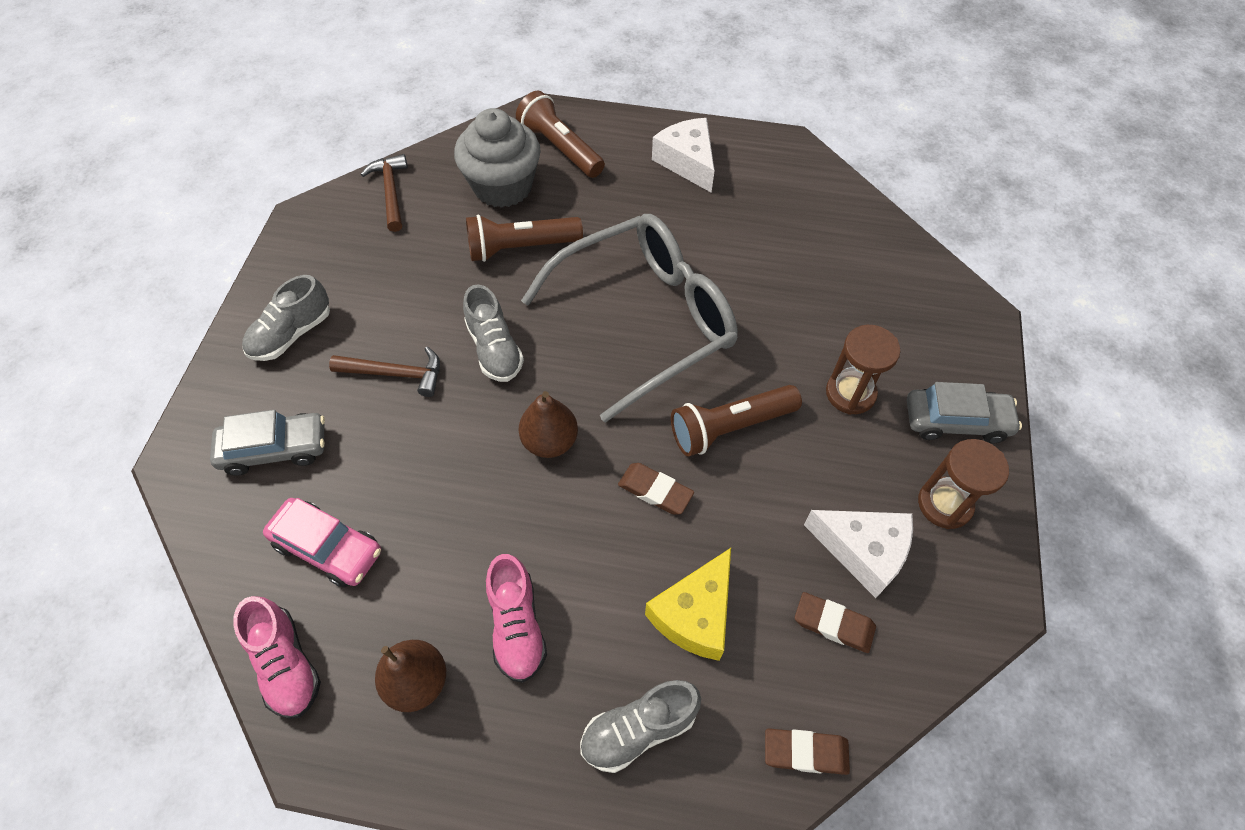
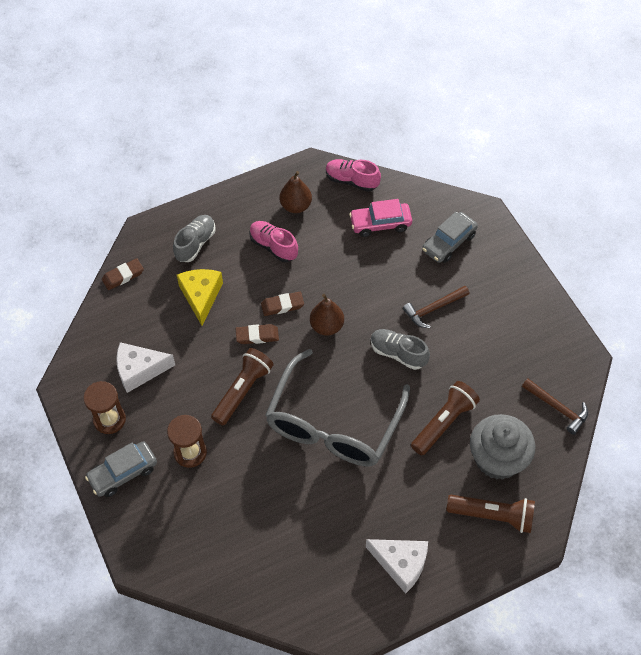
camera: 145 degrees right, 0 degrees up
(291, 334) = (507, 294): grey shoe -> none
(833, 624) = (137, 330): brown eraser -> brown eraser (282, 305)

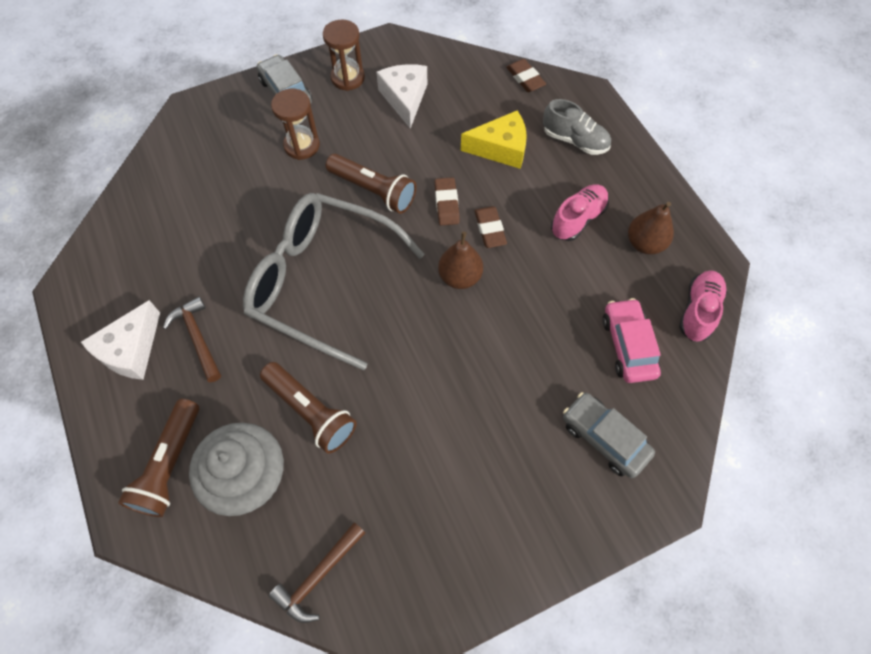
camera: 90 degrees right, 5 degrees up
(398, 353) = (418, 359): grey shoe -> none
(433, 309) = (488, 409): brown hammer -> brown hammer (197, 338)

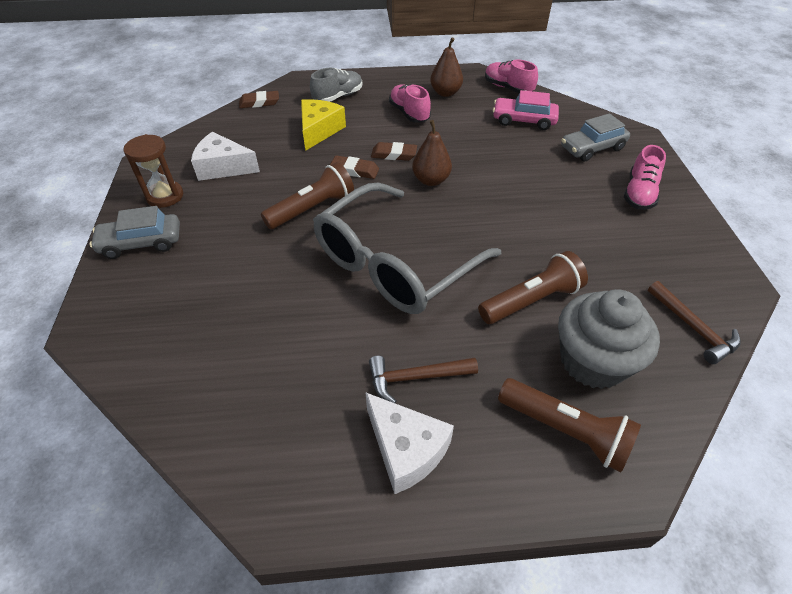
camera: 70 degrees left, 15 degrees down
(302, 145) = (222, 245): brown hourglass -> none
(529, 505) = (639, 194): none -> pink shoe

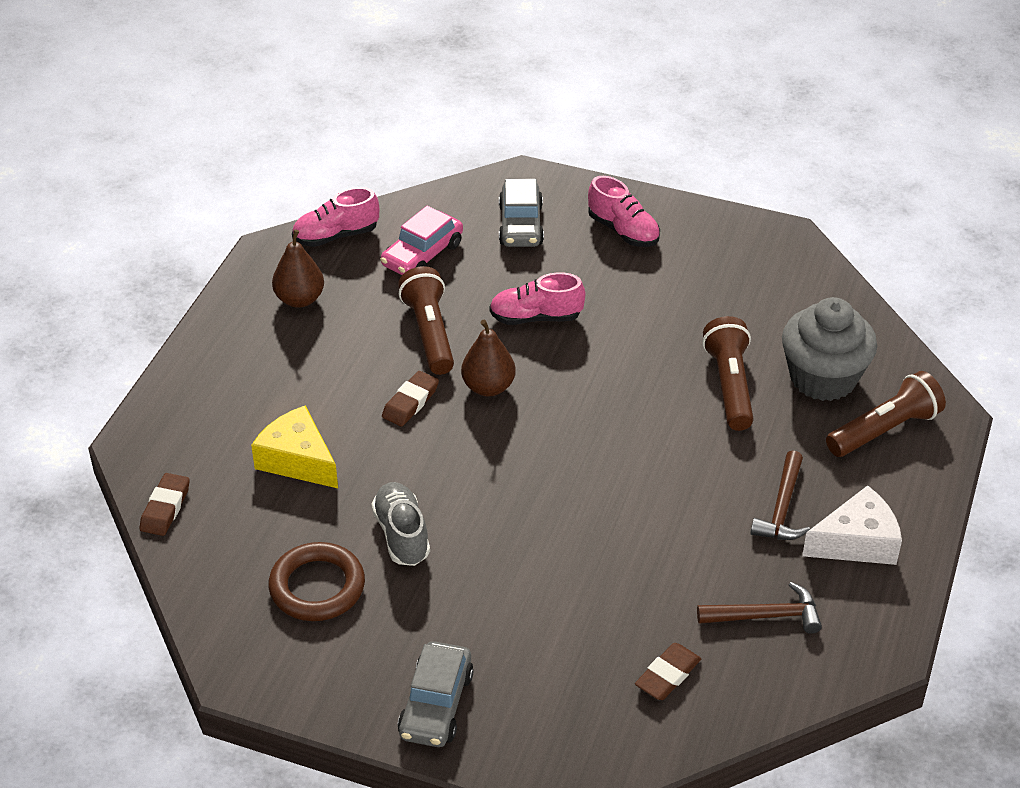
camera: 65 degrees left, 5 degrees down
(165, 196) = (345, 664): brown hourglass -> none
(223, 167) = (317, 587): white cheese -> brown ring
(312, 208) = (473, 515): brown flashlight -> brown flashlight (429, 333)
(338, 97) = (220, 413): grey shoe -> grey shoe (402, 534)
(354, 170) = (419, 451): brown eraser -> brown eraser (668, 675)
(394, 264) = (617, 471): grey glasses -> none
(409, 113) = (324, 354): pink shoe -> pink shoe (535, 317)
(693, 328) = (819, 294): brown hammer -> brown hammer (765, 616)

